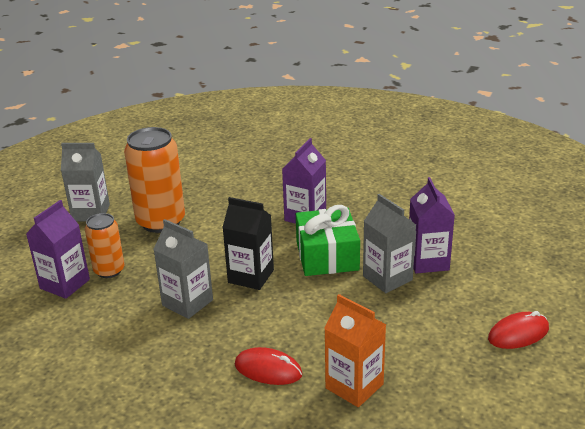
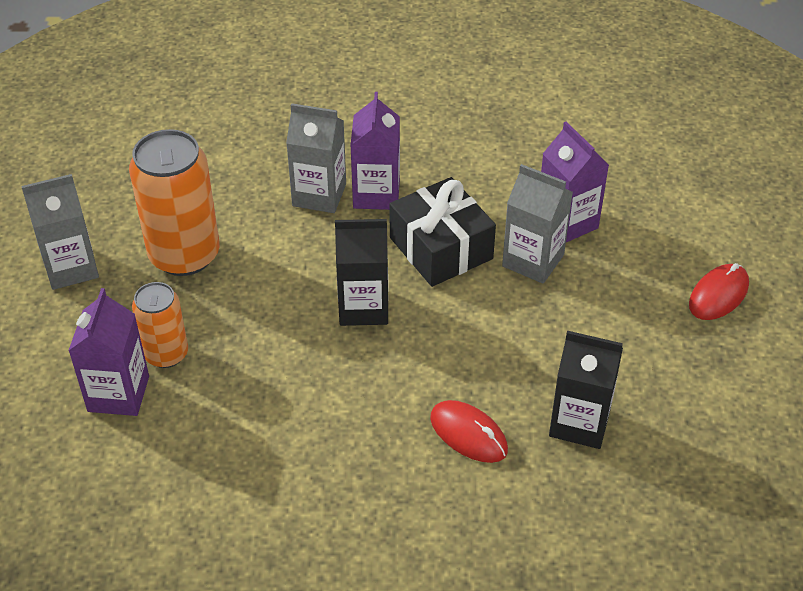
camera: 25 degrees left, 15 degrees up
(187, 303) = (307, 371): grey carton -> grey carton (319, 195)
(268, 370) = (468, 434): red mouse -> red mouse turned 45 degrees clockwise
(327, 256) = (441, 248): green gift -> black gift
(354, 386) = (579, 423): orange carton -> black carton

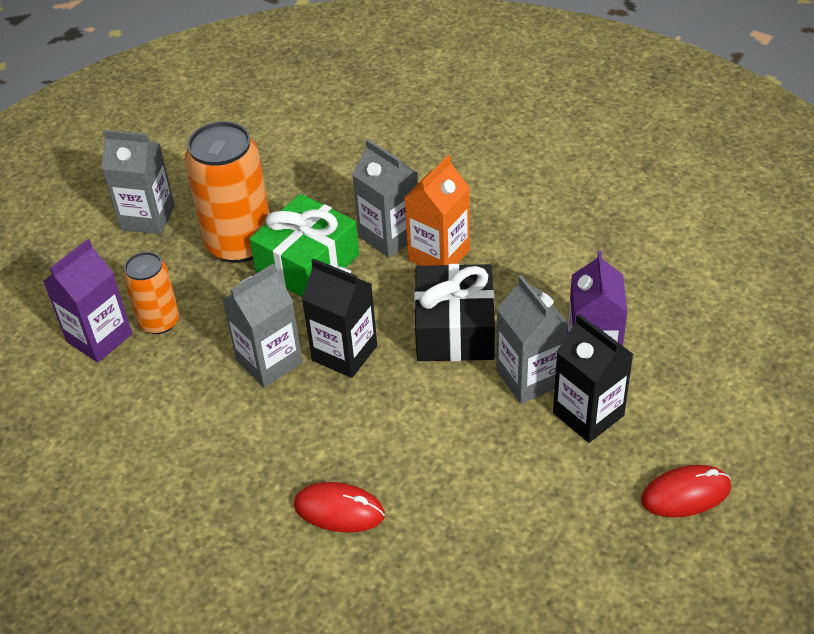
camera: 35 degrees right, 0 degrees up
(265, 247) = (307, 263): none -> green gift
(302, 343) = (269, 362): none -> grey carton
(376, 194) = (439, 255): purple carton -> orange carton
(468, 434) = (339, 510): red mouse -> red mouse turned 60 degrees counterclockwise
(579, 423) = (445, 550): black carton -> black carton (588, 414)

